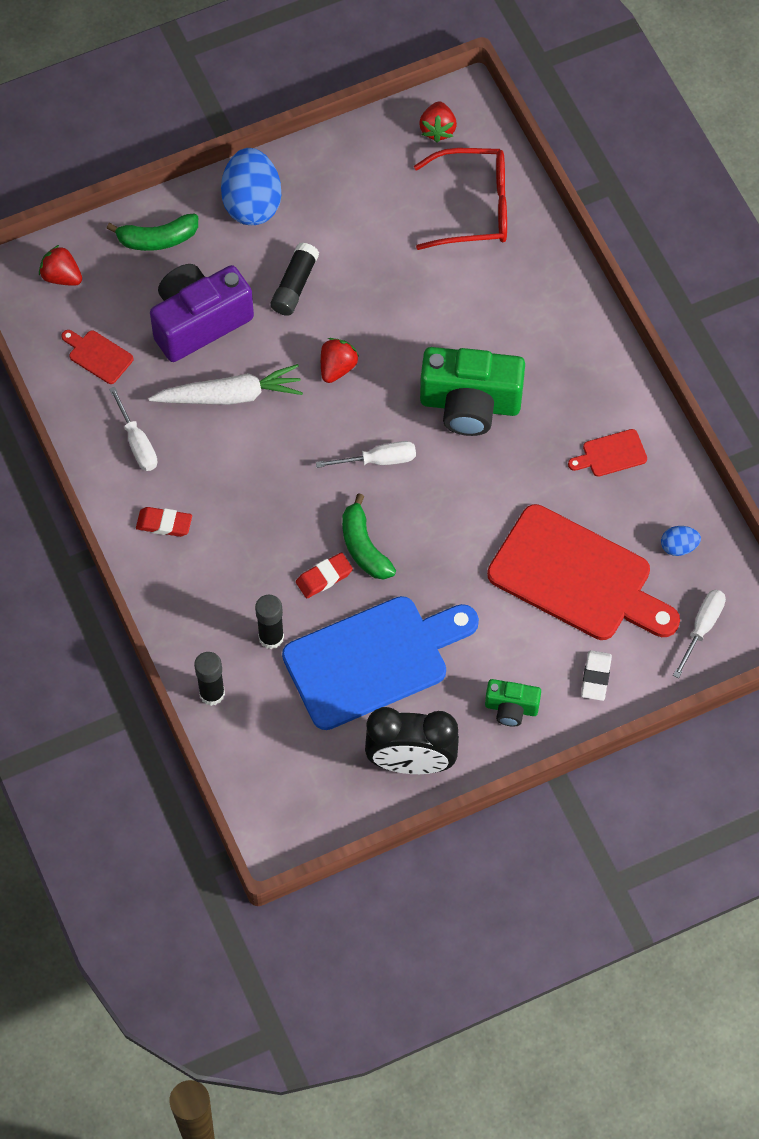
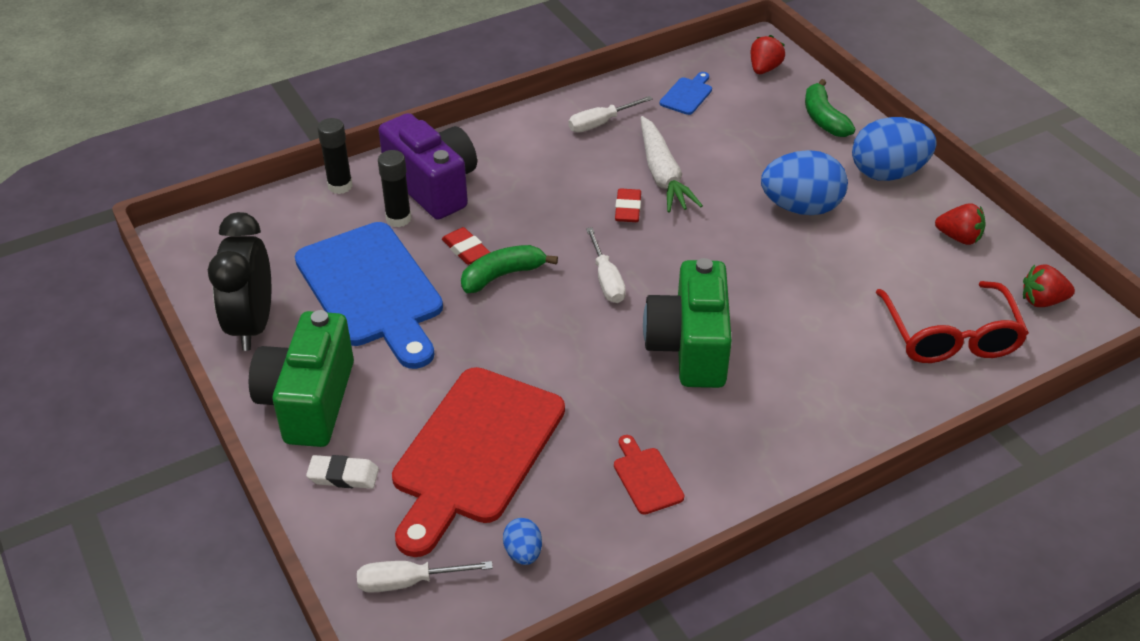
camera: 85 degrees right, 20 degrees down
(98, 355) = (687, 95): red cutting board -> blue cutting board
(164, 524) = (517, 145): red eraser -> red eraser (628, 209)
(199, 322) = (740, 150): purple camera -> purple camera (433, 186)
(294, 285) = (800, 207): black glue stick -> blue egg
(337, 368) = (711, 243): red strawberry -> red strawberry (959, 238)
(511, 708) = (309, 401): green camera -> green camera, size x1.98
(702, 628) = (408, 582): white screwdriver -> white screwdriver turned 150 degrees clockwise

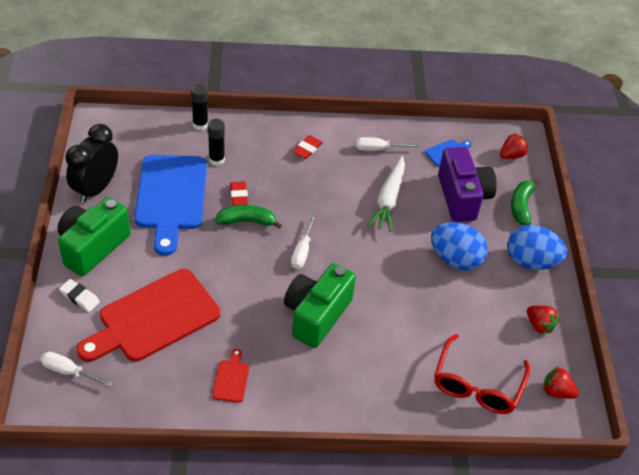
camera: 25 degrees right, 5 degrees up
(433, 186) = (251, 147): purple camera -> purple camera (462, 197)
(523, 552) = (136, 386): blue egg -> none
(628, 209) = (350, 212): red eraser -> red eraser (307, 149)

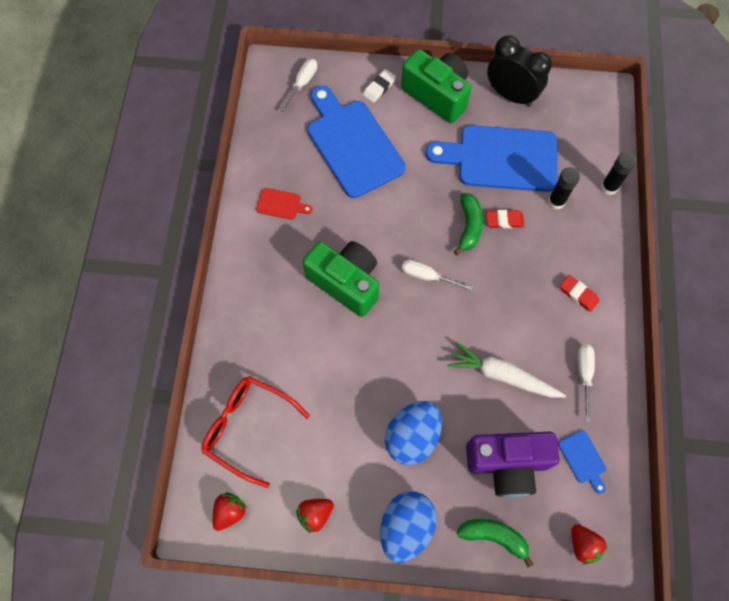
camera: 100 degrees right, 20 degrees up
(154, 318) = (352, 144): red cutting board -> blue cutting board

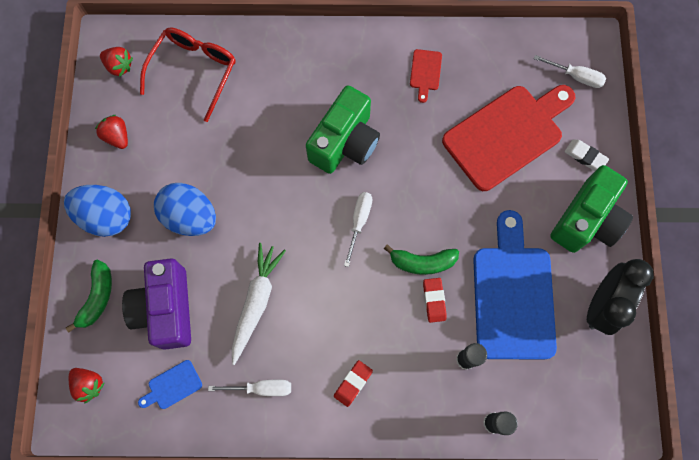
camera: 85 degrees right, 5 degrees up
(352, 144) = (507, 134): blue cutting board -> red cutting board
(583, 545) = (89, 384): red strawberry -> red strawberry turned 105 degrees counterclockwise

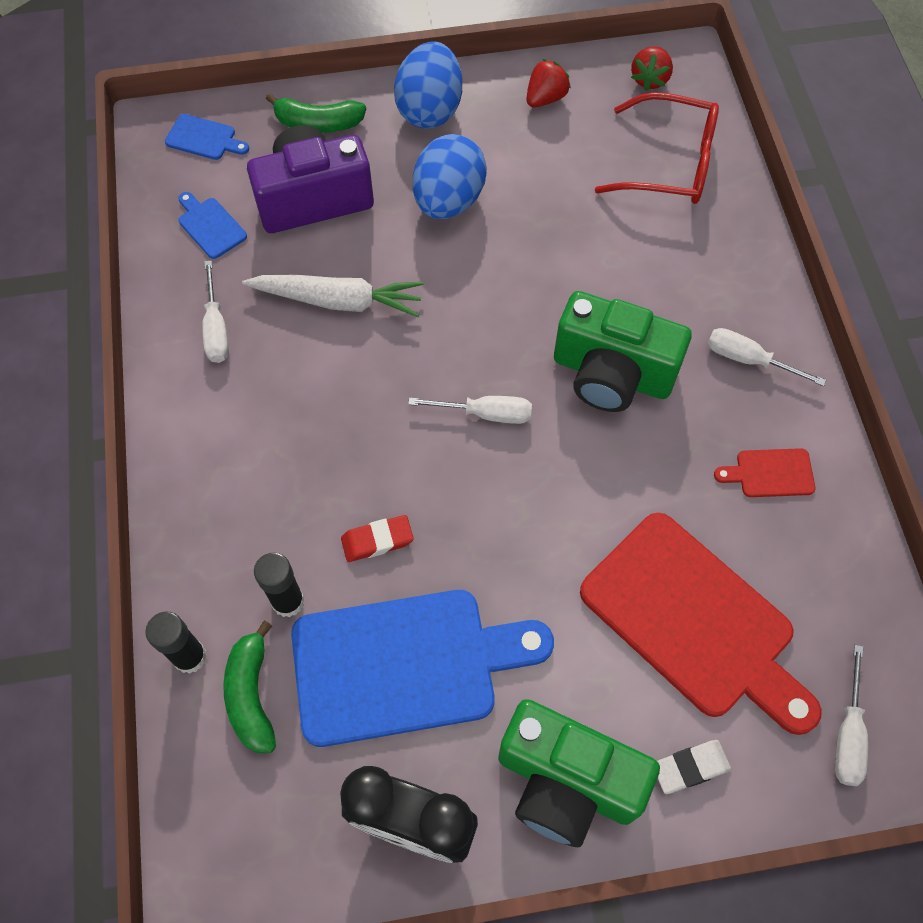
camera: 80 degrees right, 10 degrees down
(89, 384) = (204, 138): red strawberry -> blue cutting board
(350, 64) = (748, 360): none -> white screwdriver
(353, 383) = (234, 444): red eraser -> none
(422, 262) = (437, 514): green banana -> green banana (252, 695)
(585, 156) = (690, 767): white eraser -> white eraser turned 45 degrees clockwise

